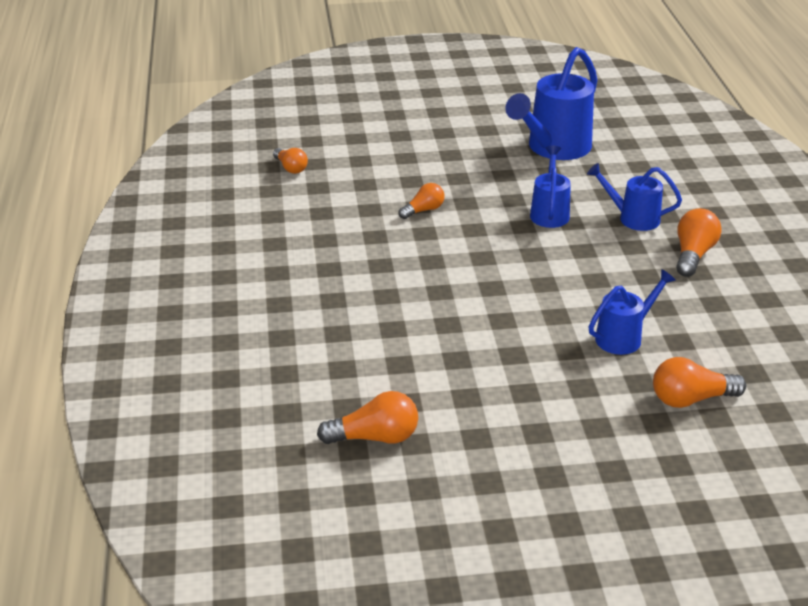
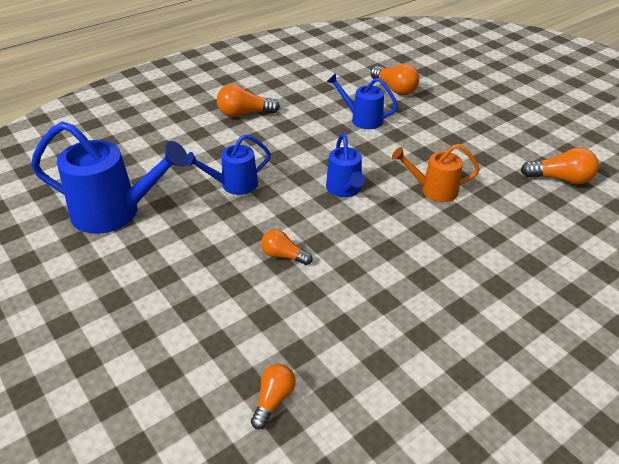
camera: 120 degrees left, 5 degrees up
(375, 437) = (560, 179): orange light bulb -> orange light bulb turned 135 degrees clockwise
(439, 329) = (433, 190): none -> orange watering can
(632, 218) = (213, 146): blue watering can -> blue watering can (345, 190)

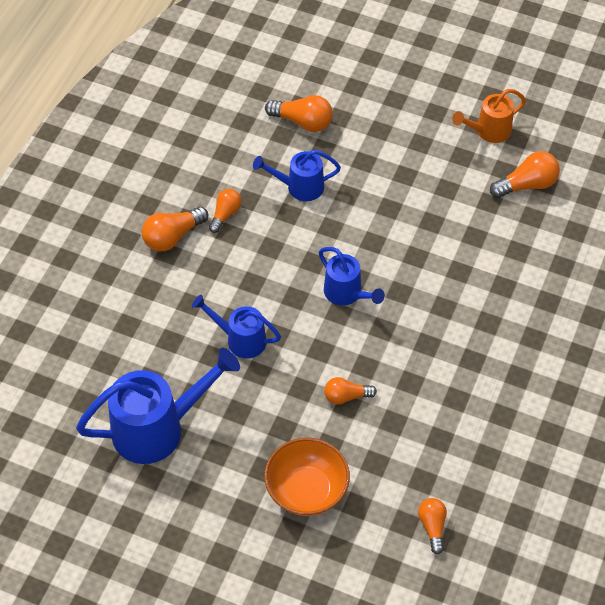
camera: 30 degrees left, 15 degrees up
(184, 309) = (306, 490): none -> orange bowl
(234, 185) = (240, 339): blue watering can -> blue watering can turned 75 degrees clockwise
(293, 115) = (225, 214): none -> orange light bulb
(433, 190) = (425, 255): orange watering can -> orange watering can (488, 131)

